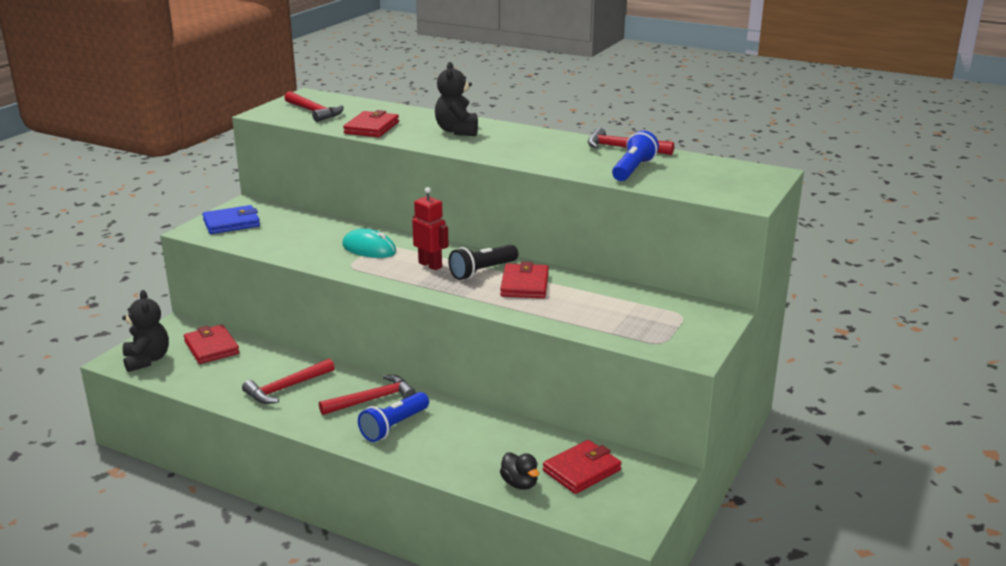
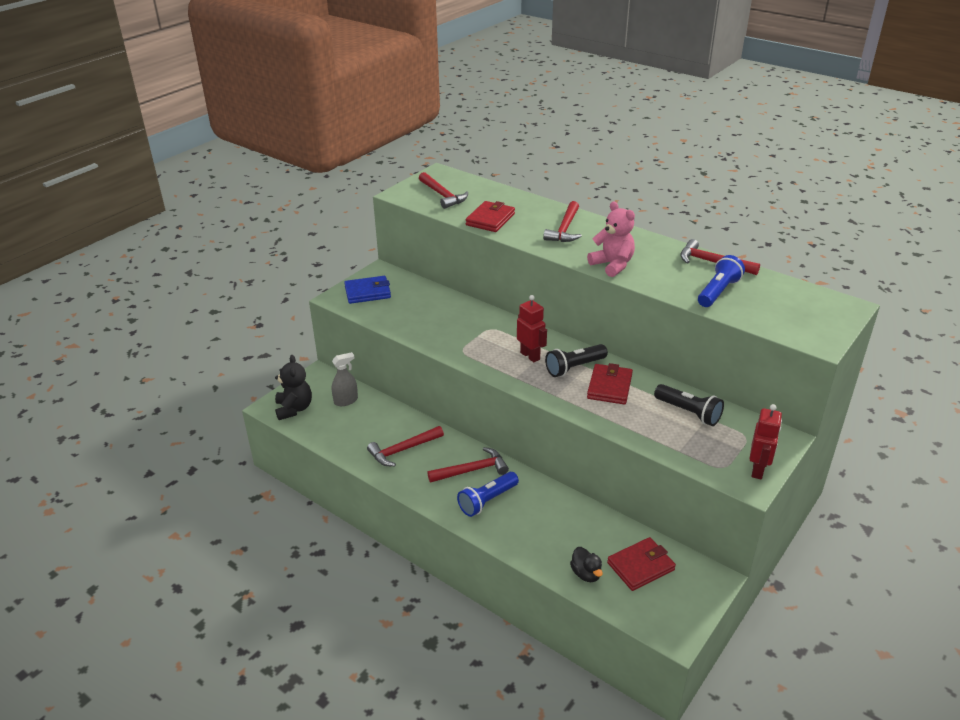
camera: 10 degrees right, 10 degrees up
(211, 347) = (346, 401): red wallet -> grey spray bottle
(369, 249) = (480, 332): turquoise mouse -> none
(457, 131) = (565, 229): black teddy bear -> red hammer
(514, 156) = (612, 265): none -> pink teddy bear
(616, 300) = (688, 412): none -> black flashlight
(700, 342) = (758, 470): none -> red robot

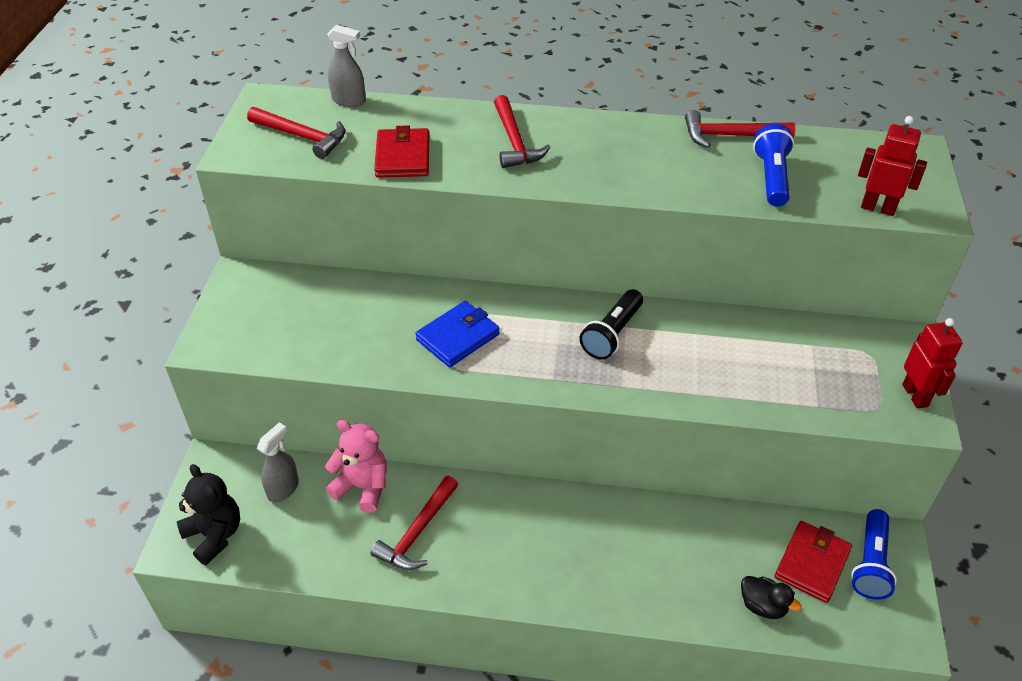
camera: 30 degrees left, 10 degrees up
(367, 292) = (247, 319): blue wallet -> blue wallet (458, 337)
(471, 470) = (528, 522): red hammer -> none
(485, 184) = (349, 101): none -> grey spray bottle
(487, 501) = (578, 558): blue flashlight -> blue flashlight (870, 563)
(530, 356) = (545, 338): red robot -> red robot (878, 208)
(609, 387) = (674, 346): red wallet -> none
(612, 265) = (619, 179): pink teddy bear -> pink teddy bear (362, 487)
(688, 412) = (787, 346): black flashlight -> none

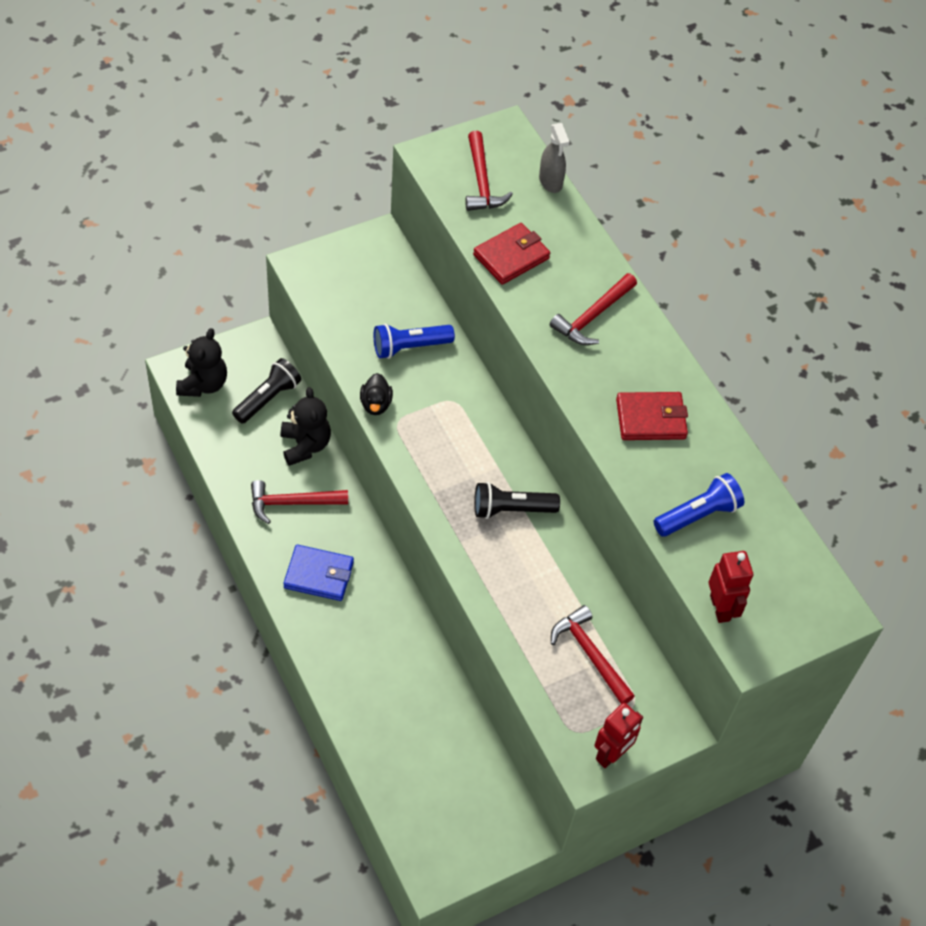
camera: 50 degrees right, 10 degrees up
(283, 489) = (268, 398): grey spray bottle -> black flashlight
(362, 487) = (305, 445): pink teddy bear -> black teddy bear
(458, 337) = (427, 410): blue wallet -> blue wallet (319, 575)
(731, 136) = (733, 462): red hammer -> red hammer (590, 655)
(763, 606) = (390, 762): black duck -> black duck (376, 404)
(812, 563) = (454, 781): red wallet -> red wallet (651, 419)
(870, 563) = (485, 825): blue flashlight -> blue flashlight (410, 347)

